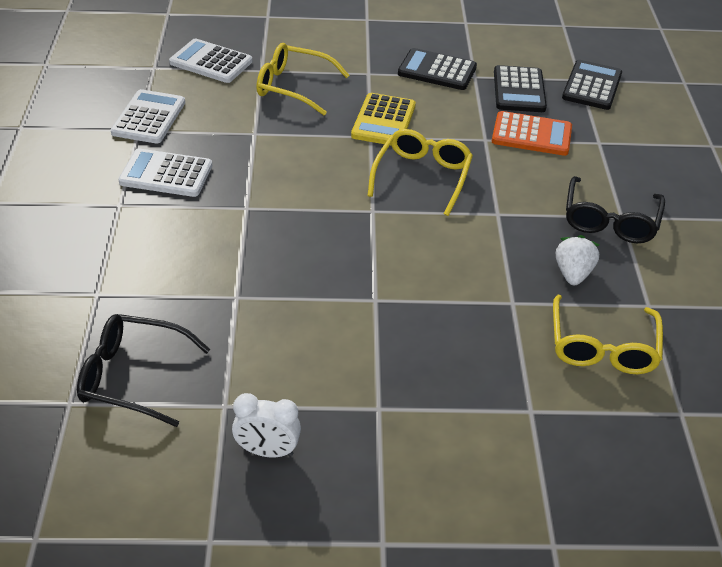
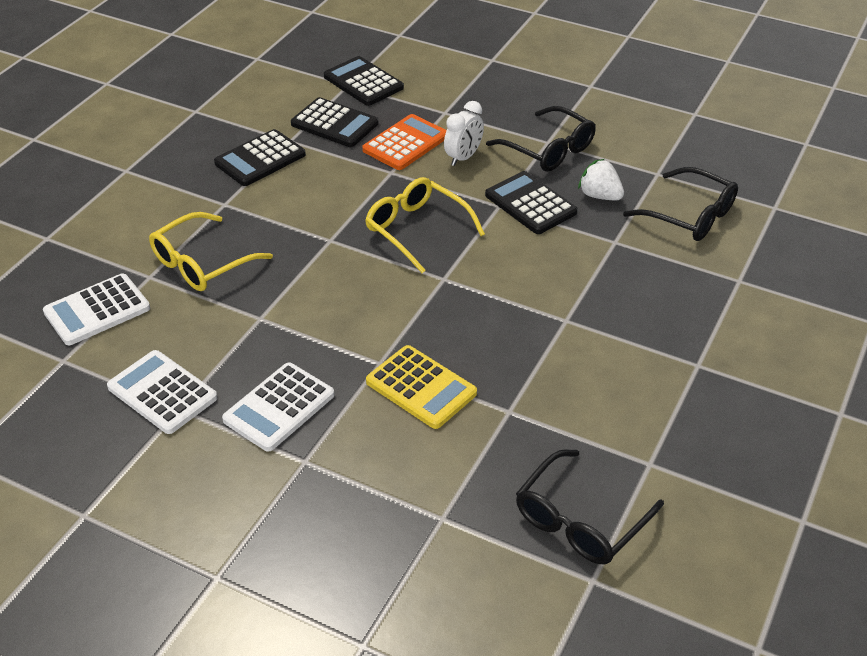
camera: 60 degrees left, 0 degrees up
(267, 451) = (717, 451): white clock -> white clock (463, 157)
(383, 121) = (312, 222): yellow calculator -> yellow calculator (421, 387)
(518, 232) = (530, 204): none -> black calculator
(602, 347) = (690, 216): yellow glasses -> black glasses

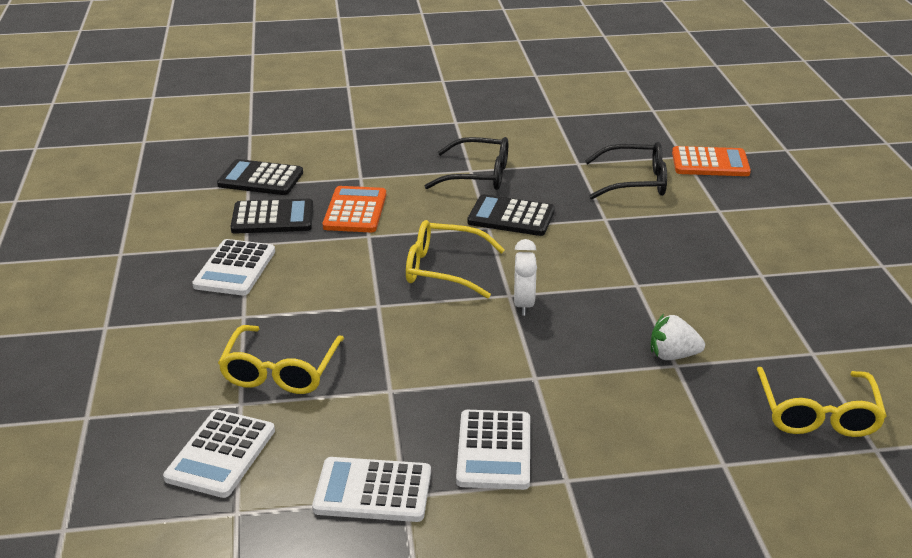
camera: 35 degrees left, 10 degrees down
(260, 159) = (235, 269): black calculator -> white calculator
(421, 387) = (590, 380): yellow calculator -> none
(463, 157) = (417, 204): white clock -> white clock (523, 304)
(580, 521) = (817, 414): black glasses -> yellow glasses
(599, 196) = (555, 192): white strawberry -> white strawberry (673, 355)
(794, 226) = (710, 163): none -> orange calculator

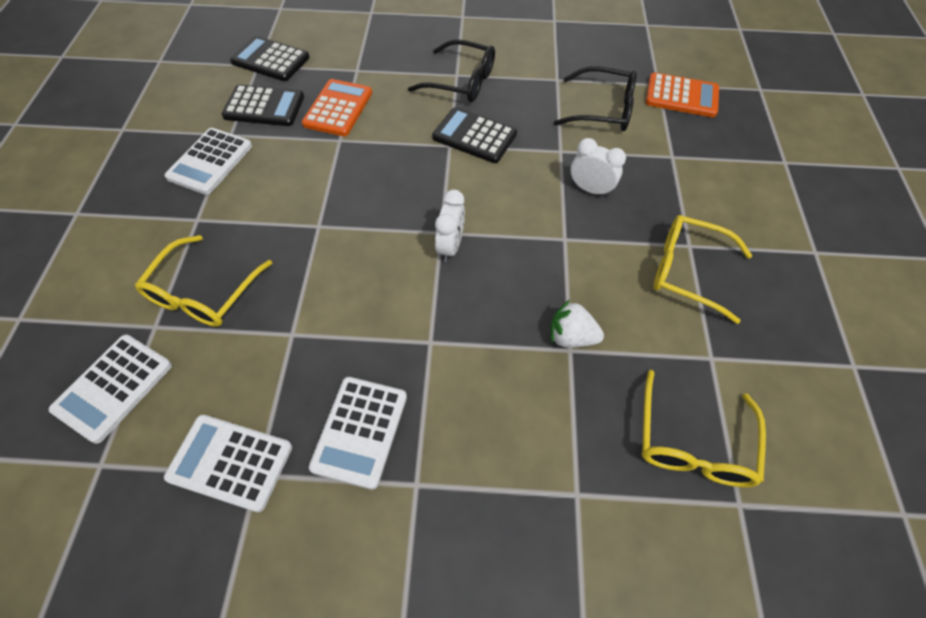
camera: 10 degrees right, 25 degrees up
(443, 269) = (391, 191): yellow glasses -> yellow glasses (687, 271)
(647, 245) = (590, 189): none -> white clock

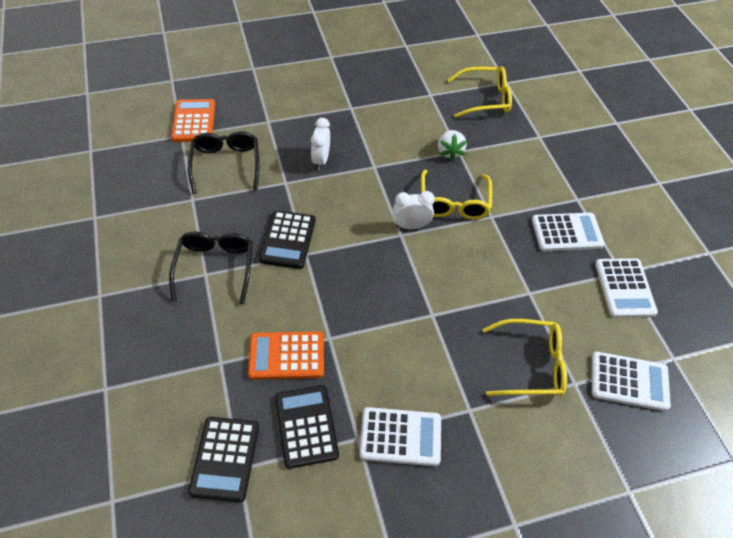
camera: 110 degrees left, 5 degrees down
(687, 271) = (373, 107): yellow glasses -> yellow glasses (454, 203)

